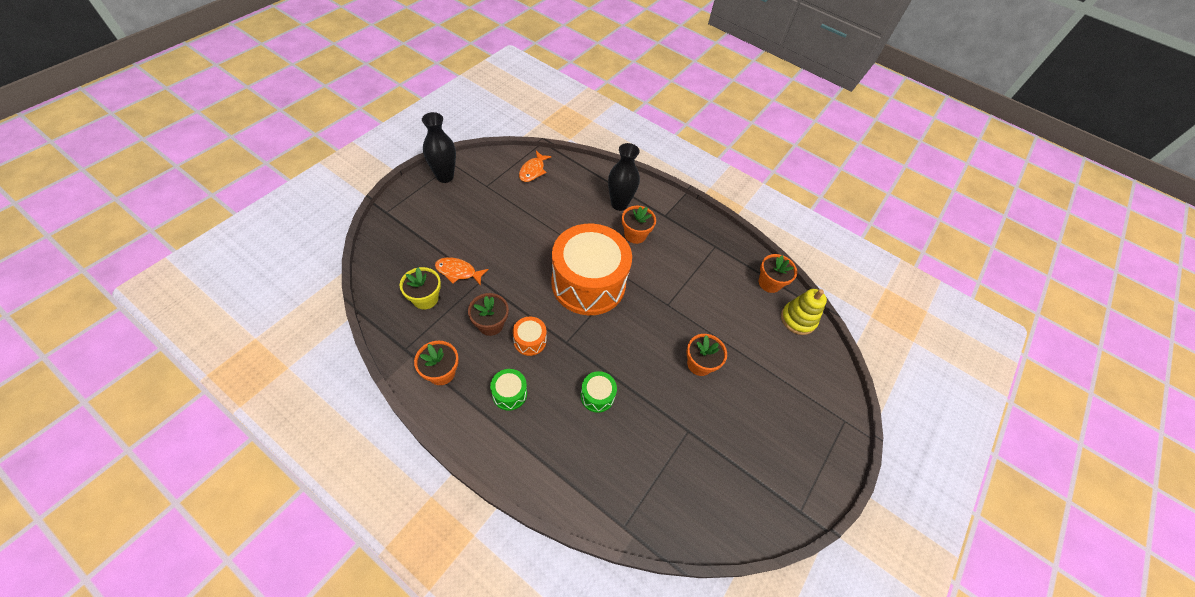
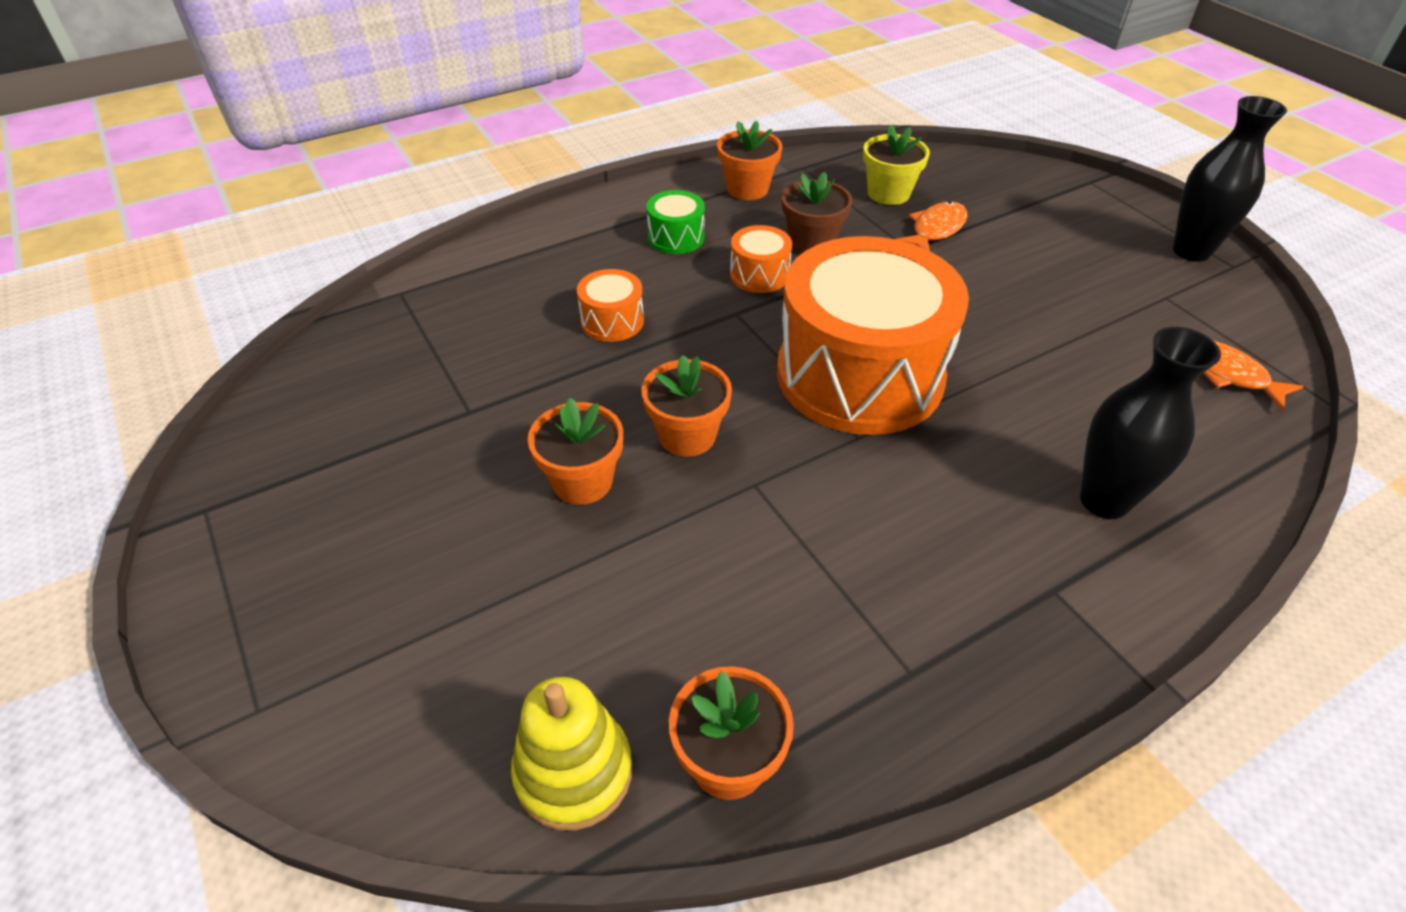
camera: 120 degrees right, 10 degrees down
(597, 396) = (612, 321): green drum -> orange drum
(635, 235) = (987, 497): orange flower pot -> orange flower pot (687, 435)

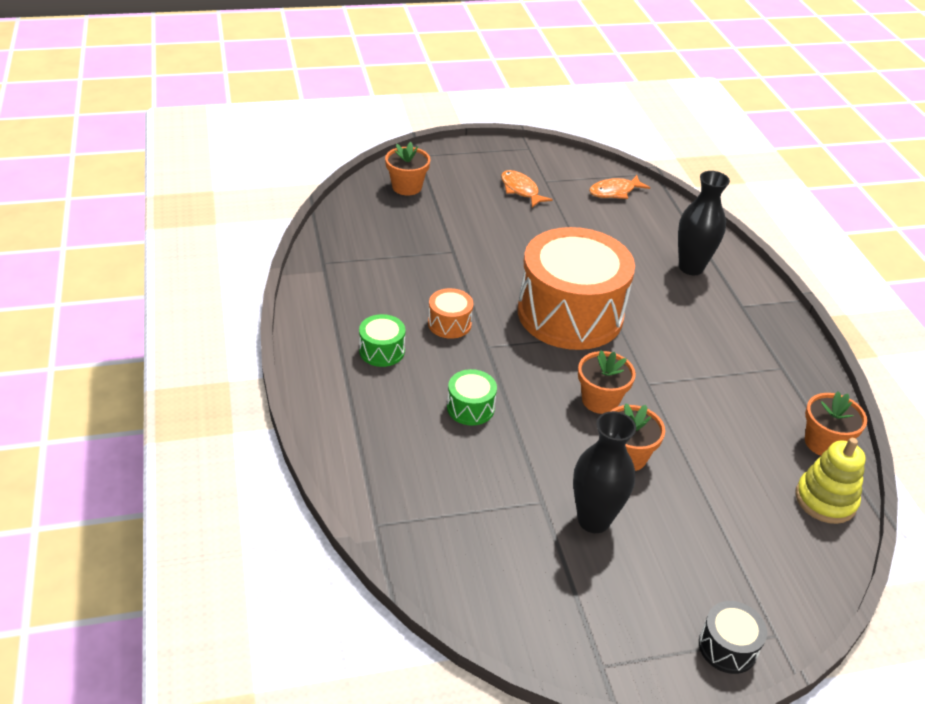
camera: 75 degrees left, 5 degrees down
(234, 645) = (727, 647): none -> black drum
(612, 321) = (470, 408): orange drum -> green drum
(747, 189) = (336, 298): orange flower pot -> orange flower pot (407, 187)
(811, 243) = (424, 289): brown flower pot -> none
(888, 193) = (383, 236): yellow flower pot -> none
(935, 229) = (438, 233): orange fish -> orange fish (521, 190)
(1191, 251) = (509, 154): black vase -> black vase (593, 520)

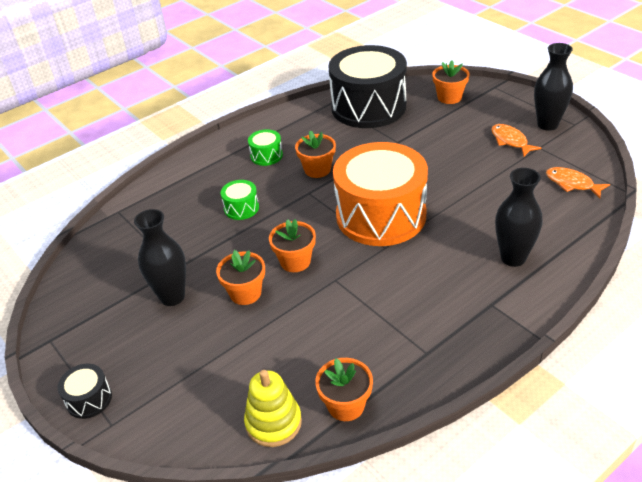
camera: 70 degrees right, 0 degrees up
(364, 241) = (368, 107): none -> black drum
(449, 324) = (317, 169): orange drum -> orange flower pot
(515, 160) = (547, 125): none -> black vase
(521, 190) = (510, 141): orange fish -> orange fish turned 60 degrees counterclockwise

